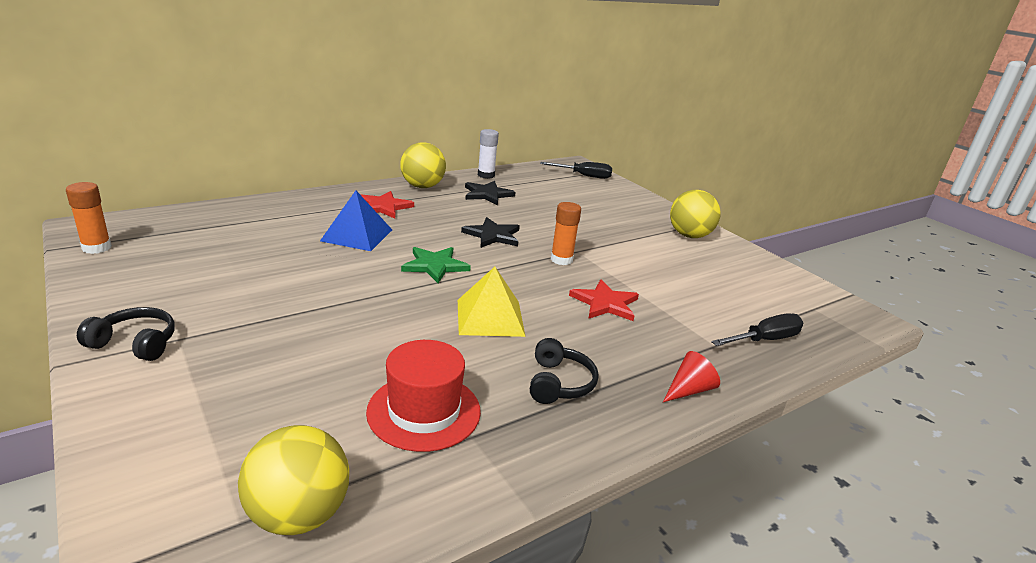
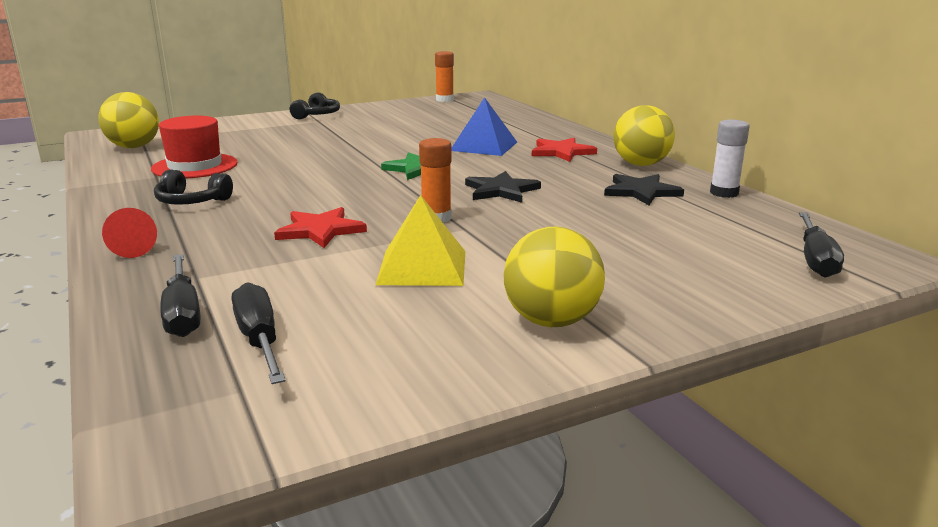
camera: 100 degrees right, 5 degrees down
(490, 317) = (311, 184): yellow pyramid -> yellow pyramid (422, 267)
(769, 309) = (259, 339): none -> black screwdriver

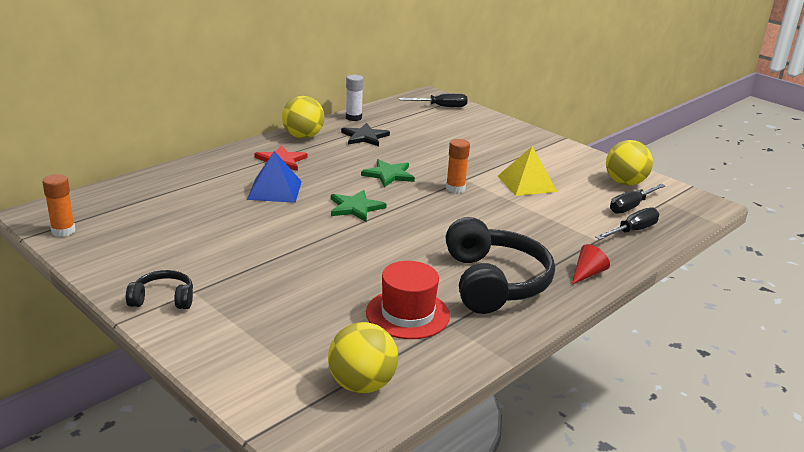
camera: 110 degrees left, 5 degrees up
(192, 201) = (493, 282): black headphones -> black headphones, size x2.03
(320, 230) = (504, 219): red star -> none
(501, 190) = (389, 175): black star -> green star
(551, 321) = (552, 153): yellow ball -> yellow ball (624, 183)

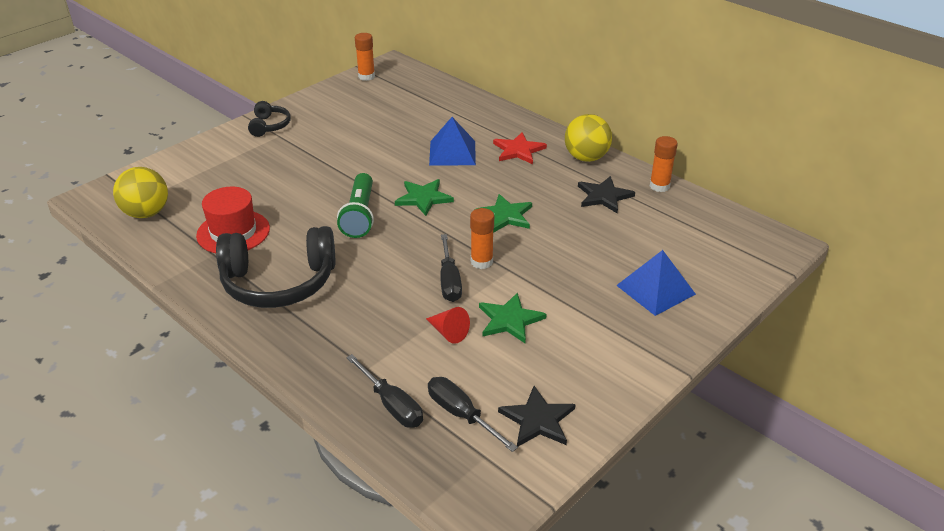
camera: 90 degrees right, 10 degrees up
(353, 118) = (659, 186): white glue stick -> orange glue stick
(381, 240) = (360, 215): none -> green flashlight
(441, 107) = (741, 254): black screwdriver -> black screwdriver (449, 281)
(484, 135) = (656, 289): none -> blue pyramid
(526, 183) = (510, 320): yellow pyramid -> green star
(587, 274) = (290, 350): red cone -> red cone (448, 332)
(624, 183) = (538, 420): yellow ball -> black star

